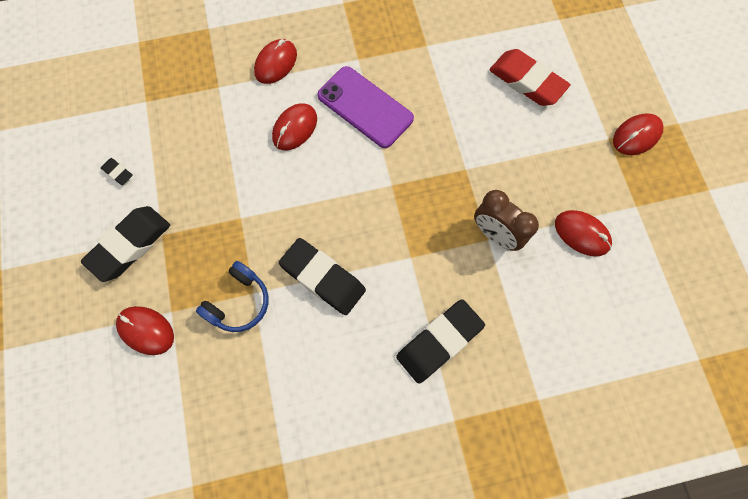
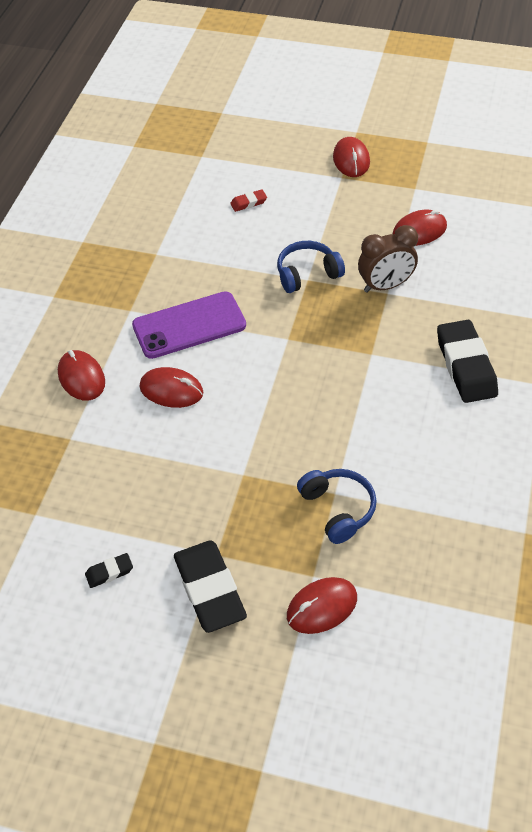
camera: 60 degrees left, 20 degrees down
(295, 128) = (171, 390): red mouse -> red mouse turned 45 degrees counterclockwise
(323, 278) = (353, 429): black eraser -> none
(472, 166) = (307, 274): none -> blue headphones
(526, 81) = (248, 203): red eraser -> red eraser, size x0.45

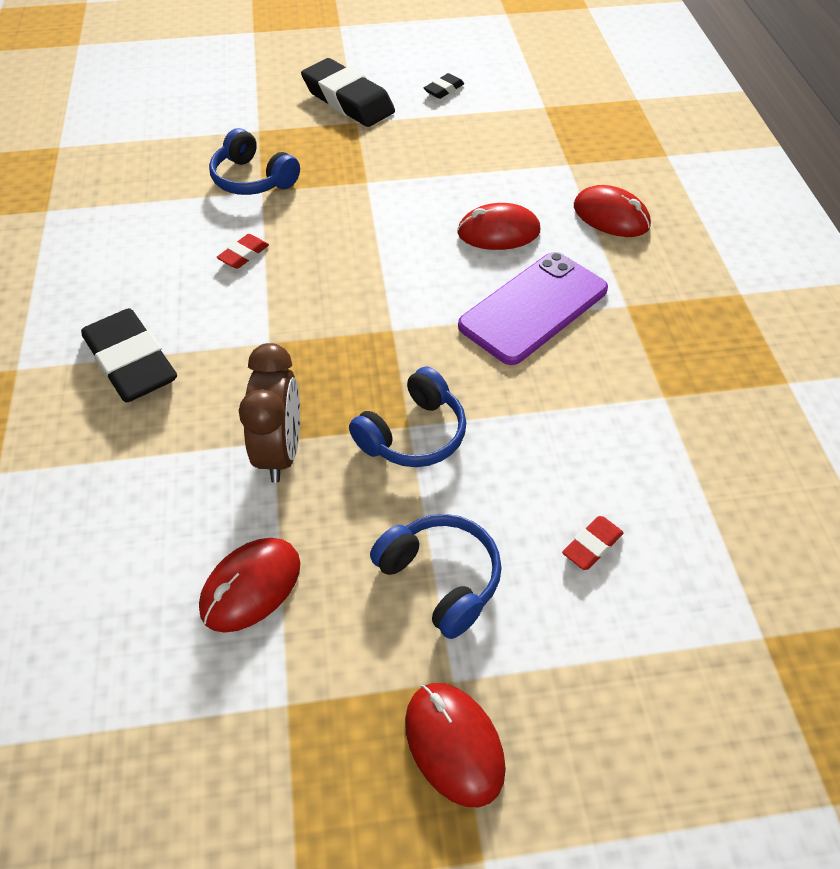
camera: 155 degrees right, 0 degrees up
(321, 607) = (242, 113): red mouse -> none
(327, 210) = (441, 578): none -> blue headphones
(368, 429) = (244, 255): none -> red eraser
(385, 286) = (280, 452): brown clock -> brown clock turned 135 degrees clockwise

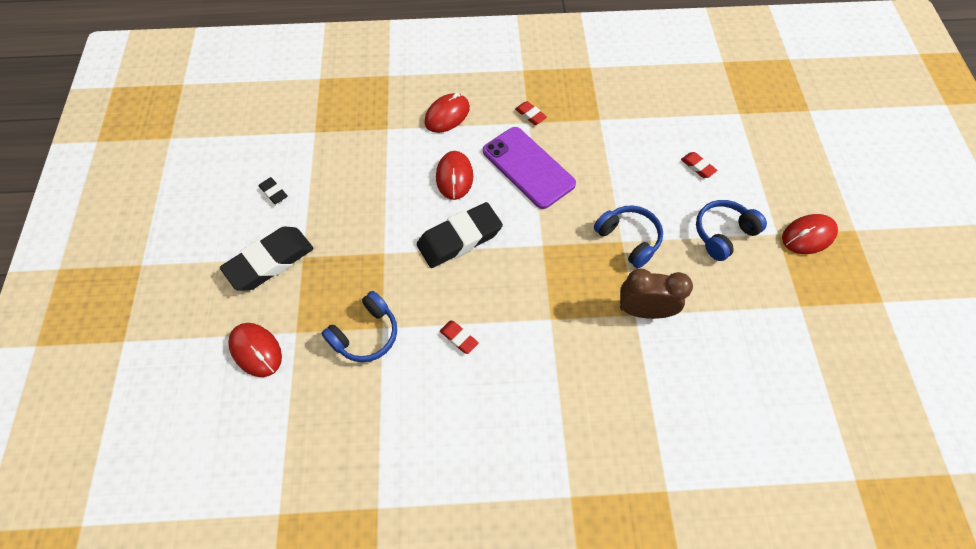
camera: 85 degrees left, 10 degrees up
(131, 362) = (567, 410): black eraser -> black eraser (459, 238)
(251, 586) = (737, 325): red mouse -> red mouse (256, 350)
(642, 306) = (530, 115): none -> red eraser

